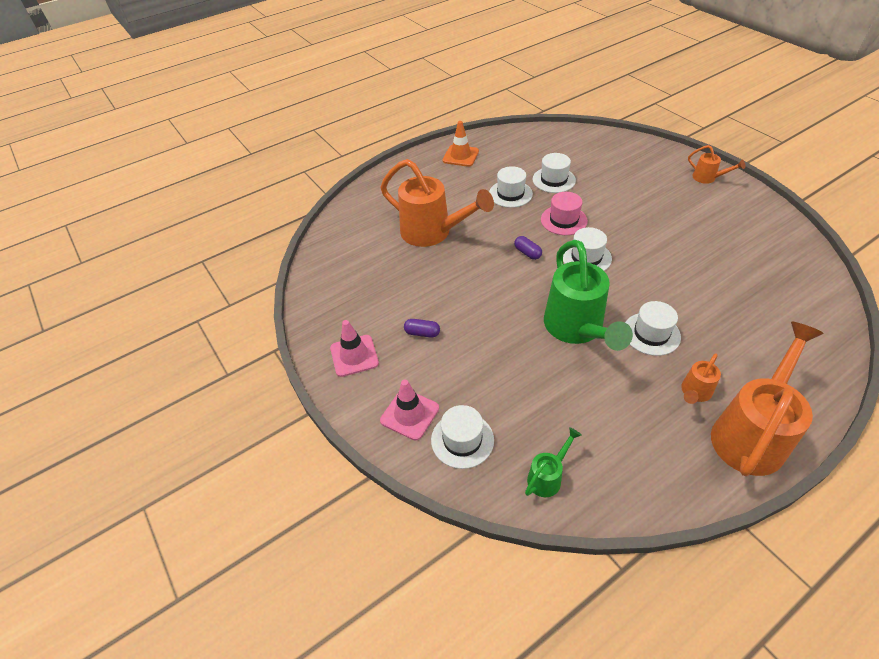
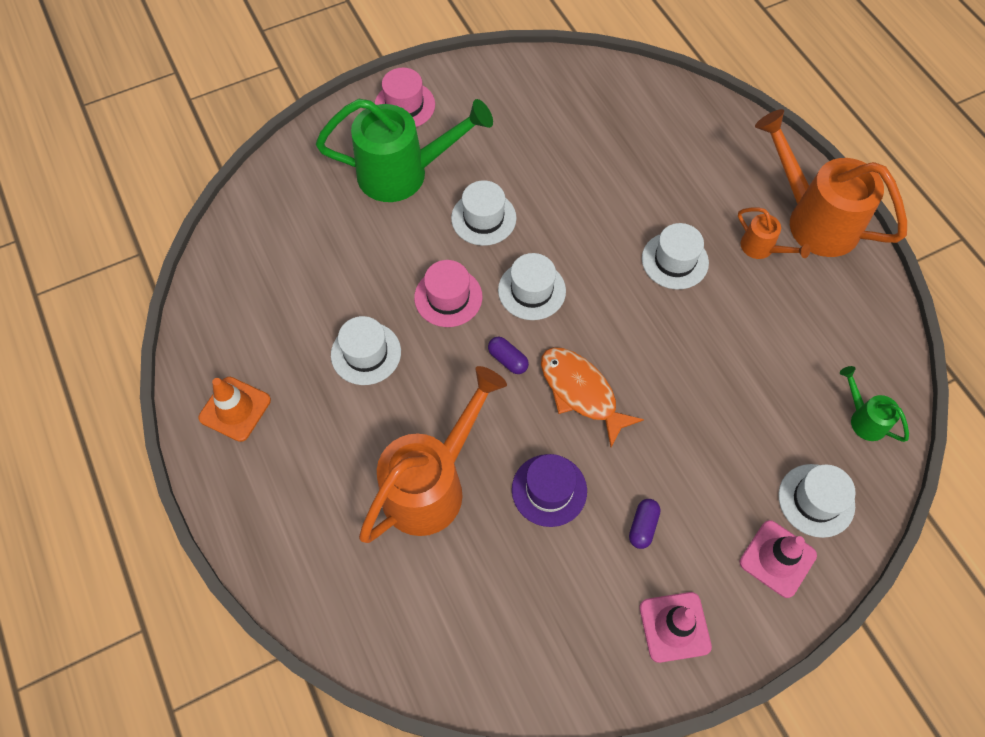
camera: 85 degrees left, 15 degrees up
(439, 283) = (549, 490): none -> purple hat
(515, 291) = (581, 392): none -> orange fish
(527, 253) = (507, 360): purple capsule -> purple capsule turned 75 degrees clockwise
(554, 180) = (349, 286): white hat -> white hat (483, 218)
(576, 329) = (658, 336): green watering can -> green watering can (403, 173)
(707, 178) = (404, 105): orange watering can -> pink hat

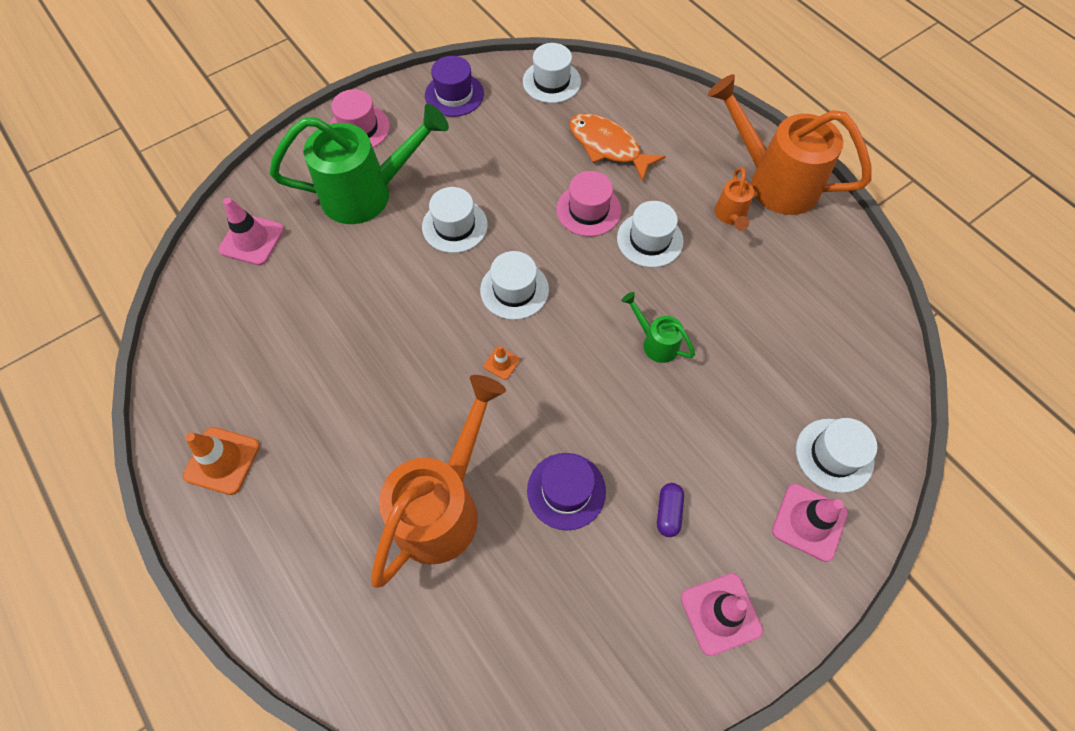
camera: 10 degrees left, 0 degrees up
(287, 203) = (252, 240): none -> pink traffic cone
(366, 353) = (354, 379): white hat -> white hat (551, 81)
(448, 297) = (431, 309): pink hat -> pink hat (588, 210)
(504, 83) = (454, 94): none -> purple hat
(507, 360) = (501, 363): purple capsule -> orange traffic cone
(581, 392) = (581, 384): orange fish -> orange fish (608, 146)
(761, 248) = (730, 216): orange watering can -> orange watering can turned 60 degrees clockwise
(864, 419) = (862, 365): green watering can -> green watering can (655, 342)

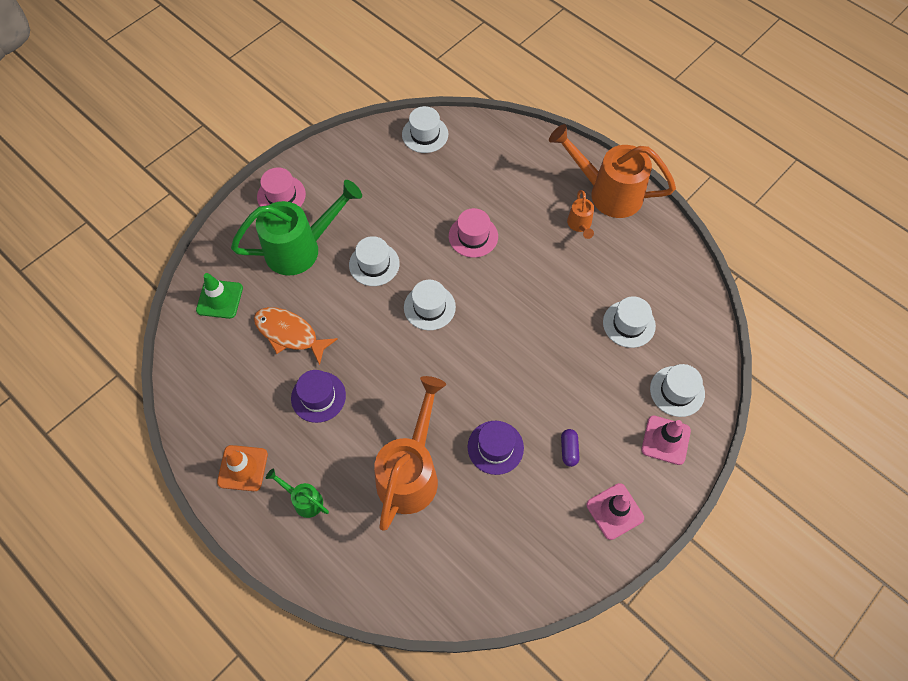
camera: 10 degrees left, 0 degrees up
(252, 240) = (220, 299): pink traffic cone -> green traffic cone
(454, 94) = (350, 156): purple hat -> purple hat (318, 397)
(501, 363) = (431, 364): orange traffic cone -> none
(608, 146) = (478, 183): orange fish -> orange fish (290, 334)
(650, 239) = (523, 253): white hat -> white hat (629, 324)
(655, 342) = (540, 330): green watering can -> green watering can (304, 500)

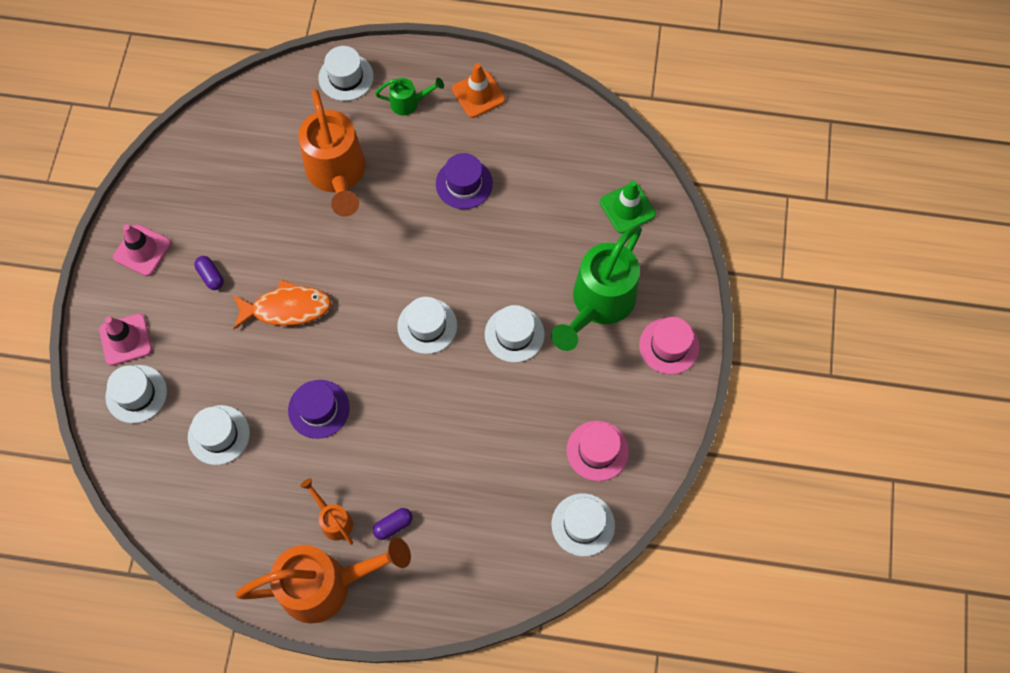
camera: 145 degrees right, 5 degrees up
(290, 334) = (536, 219): orange fish -> orange fish (287, 308)
(337, 566) = (346, 77): none -> white hat
(473, 236) = (438, 430): pink hat -> pink hat (597, 450)
(495, 447) = (278, 238): purple hat -> purple hat (318, 409)
(543, 200) = (393, 525): none -> purple capsule

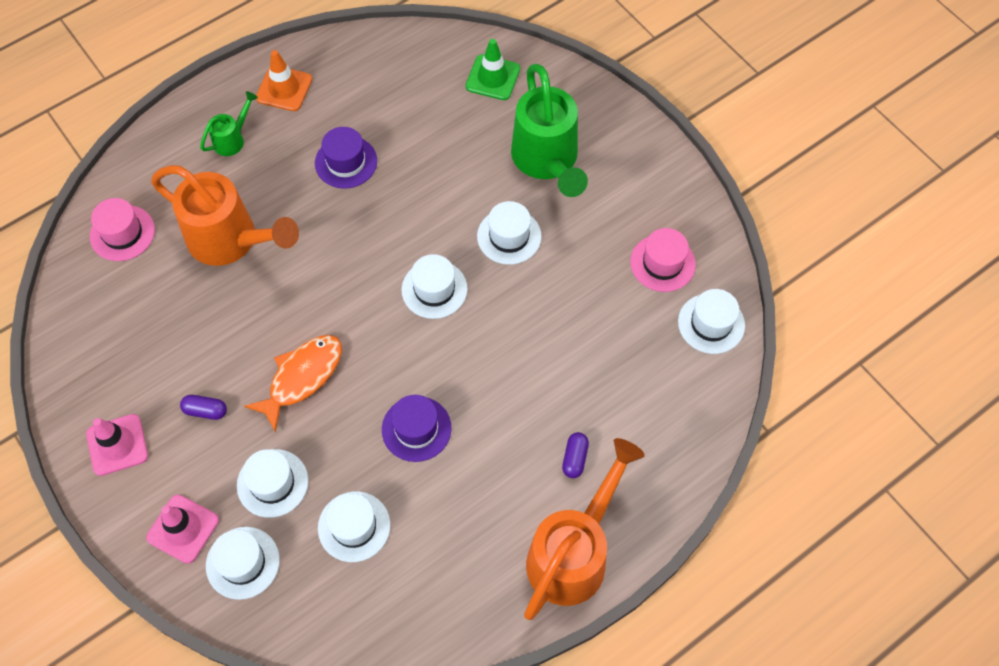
camera: 45 degrees left, 5 degrees down
(333, 520) = (523, 499): orange watering can -> none
(346, 77) = (154, 162): white hat -> white hat (272, 483)
(669, 346) = (630, 146): pink hat -> pink hat (122, 233)

